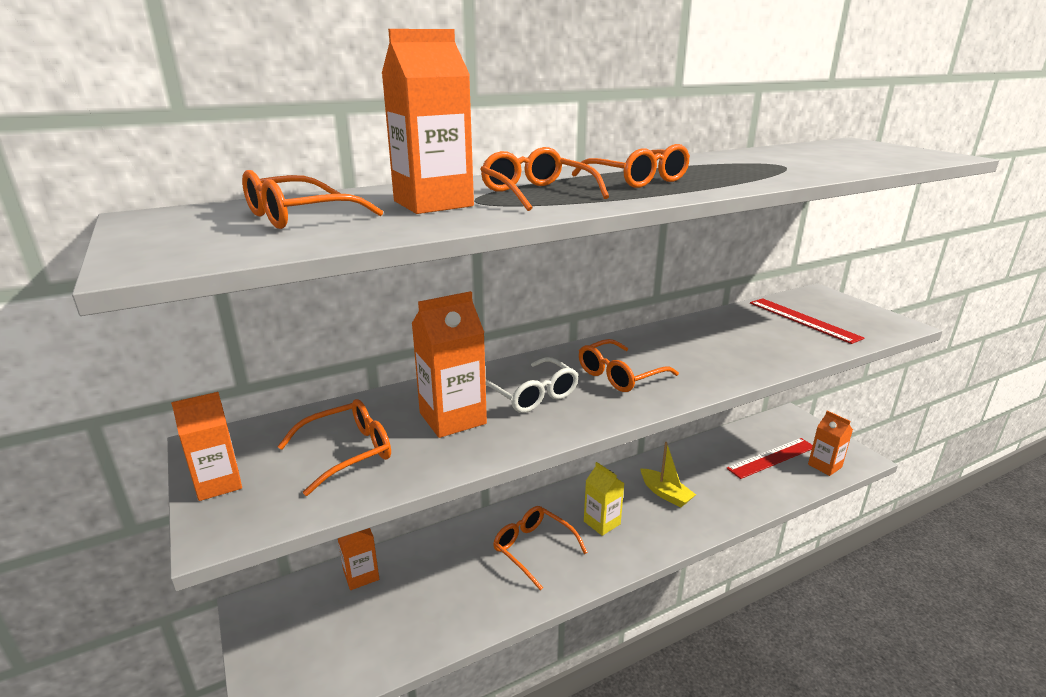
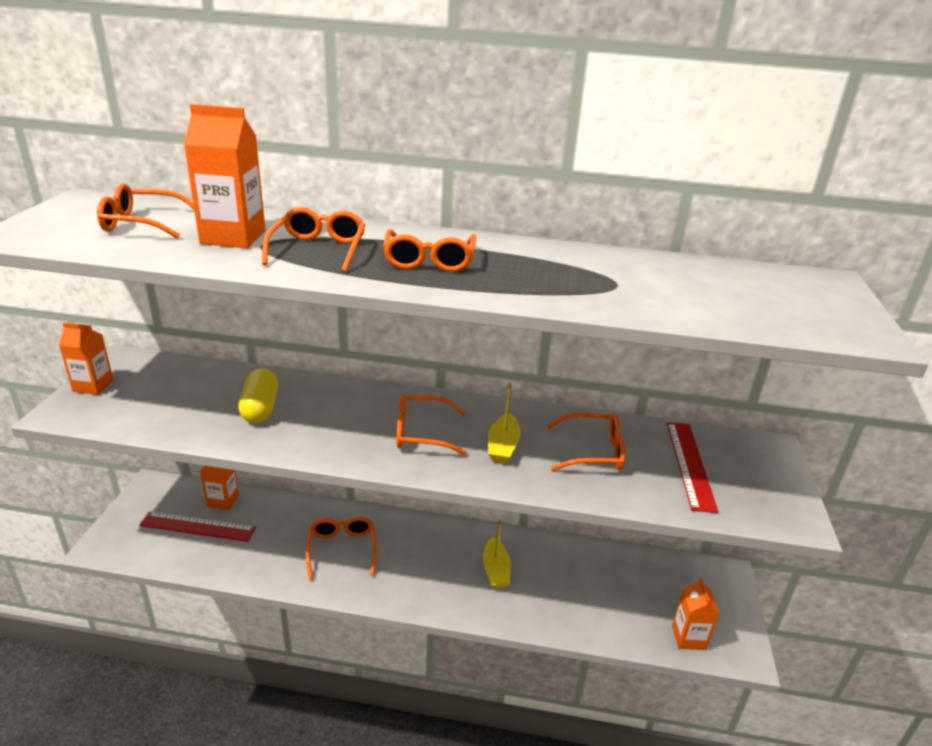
camera: 35 degrees right, 5 degrees up
(347, 452) = (173, 400): orange glasses -> orange glasses (593, 451)
(452, 418) = (260, 408): orange carton -> yellow capsule
(531, 394) = (335, 416): white glasses -> none
(602, 523) = (414, 561): yellow carton -> none
(688, 358) = (503, 446): none -> yellow boat
(772, 458) = (642, 599): red ruler -> red ruler (197, 526)

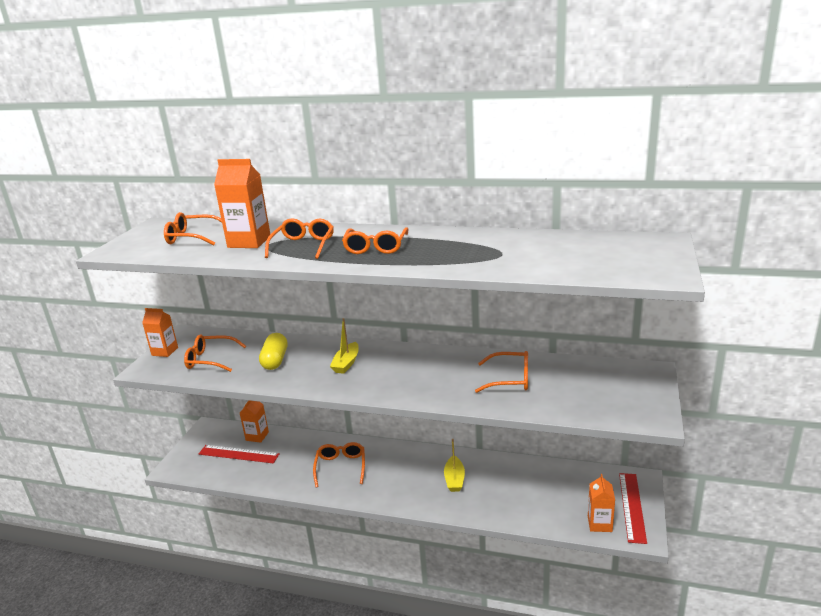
camera: 10 degrees right, 5 degrees down
(422, 433) = (386, 372): orange glasses -> orange glasses (210, 360)
(503, 446) = (443, 378): yellow boat -> yellow boat (346, 363)
(690, 464) = (582, 385): red ruler -> red ruler (632, 506)

